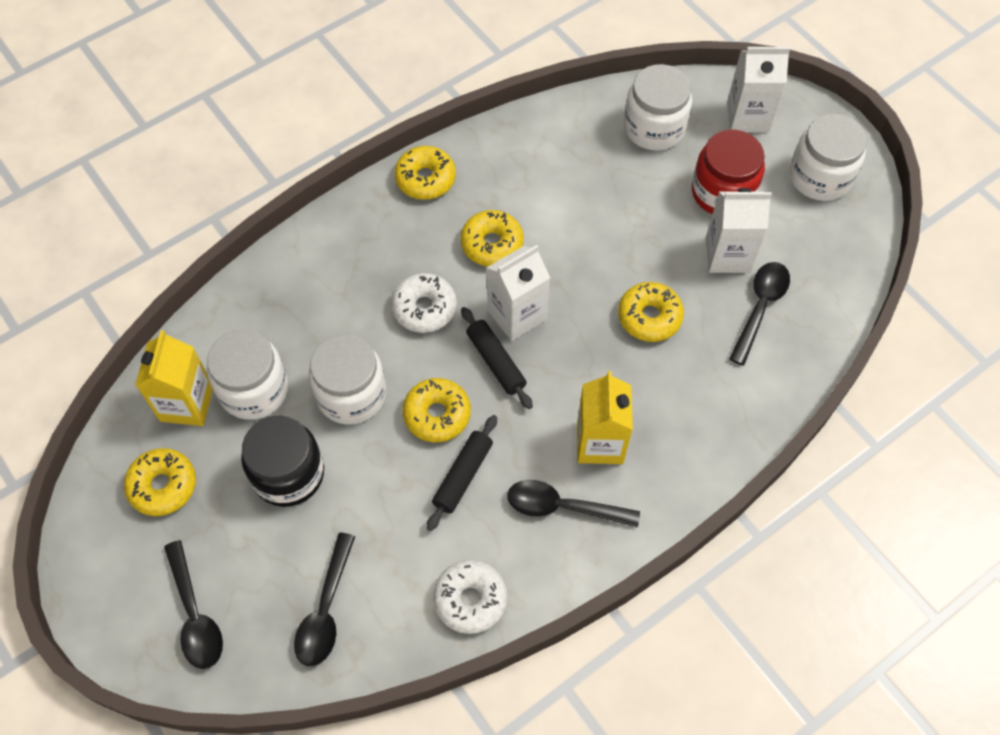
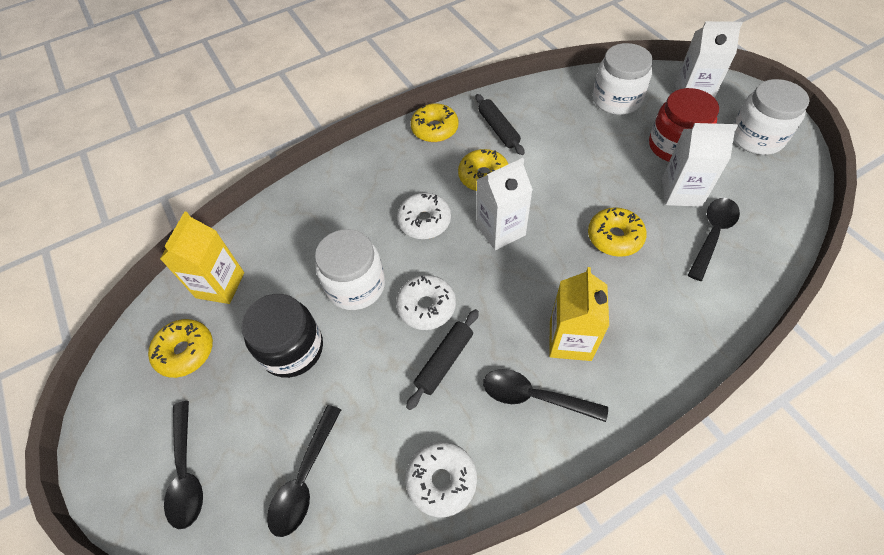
camera: 10 degrees right, 5 degrees down
(254, 389) = (276, 277): white jar -> none
(437, 414) = (426, 307): yellow donut -> white donut
(496, 362) = (480, 266): black rolling pin -> black rolling pin (498, 129)

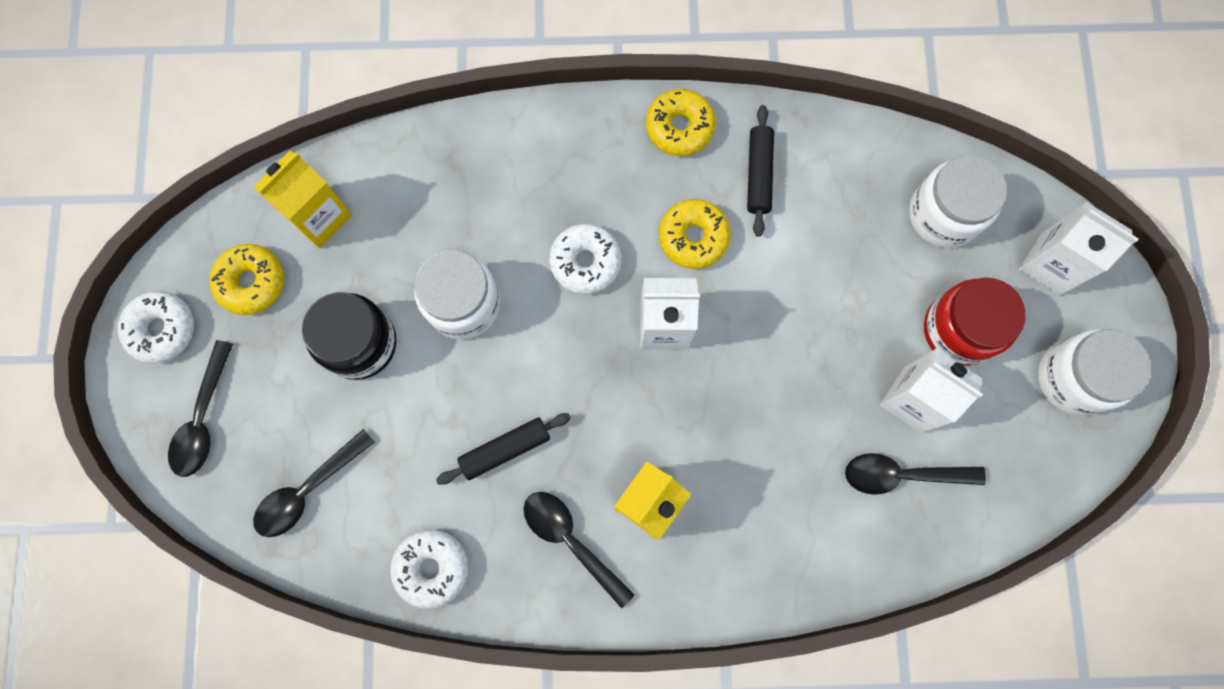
camera: 25 degrees right, 20 degrees up
(426, 307) = (523, 375): white donut -> white donut (162, 329)
(614, 237) = (787, 412): yellow donut -> none
(712, 234) = (901, 475): black spoon -> black spoon turned 150 degrees counterclockwise

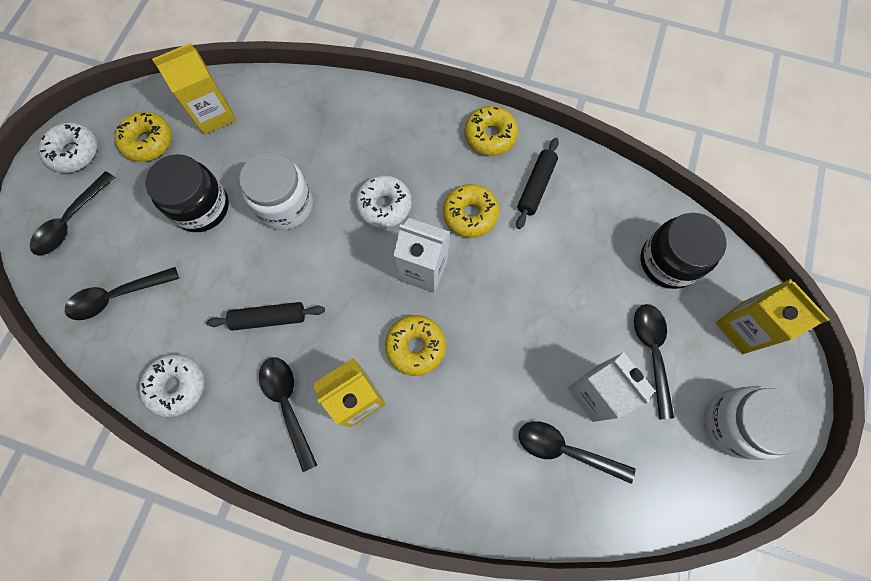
camera: 20 degrees right, 5 degrees down
(691, 420) = (415, 347): none -> yellow donut
(943, 214) = (668, 261): white jar -> black jar
(959, 330) = (651, 352): red jar -> black spoon
(1050, 264) = (742, 327): white carton -> yellow carton

